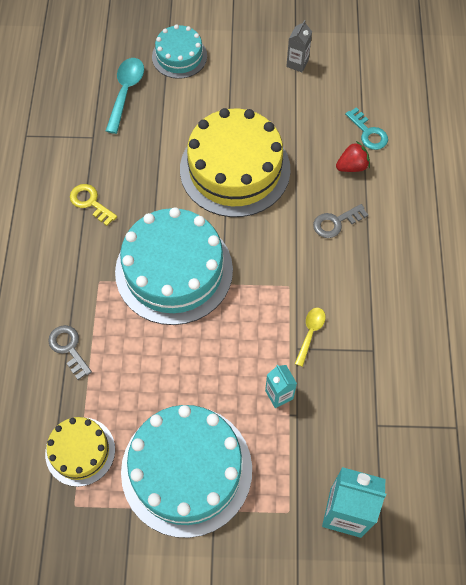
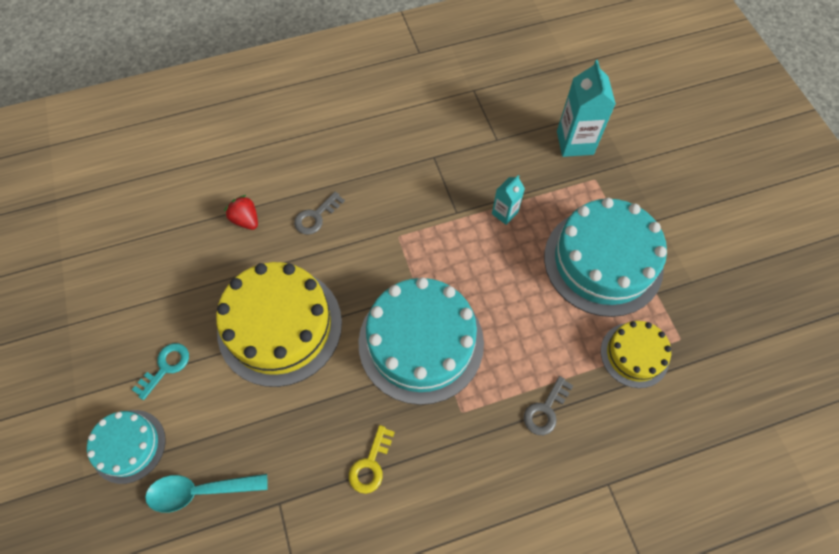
camera: 110 degrees left, 0 degrees up
(297, 63) = (117, 308): grey carton -> none
(310, 333) = (438, 206): yellow spoon -> none
(336, 222) = (316, 216): grey key -> grey key turned 90 degrees clockwise
(368, 133) = (200, 216): turquoise key -> turquoise key (166, 367)

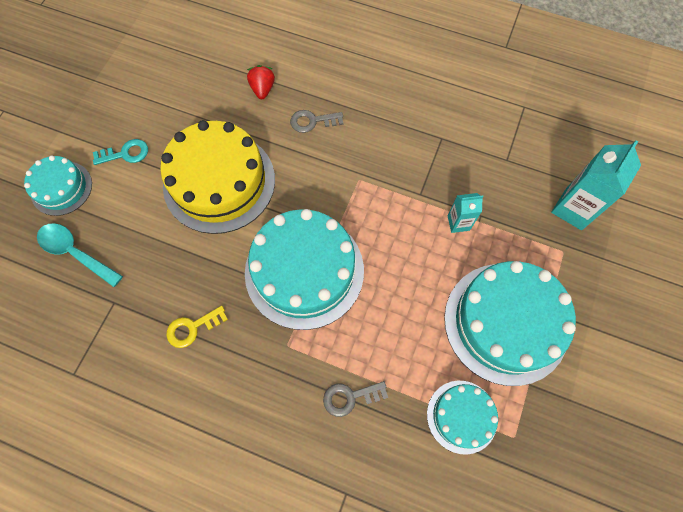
camera: 40 degrees right, 5 degrees up
(634, 355) = (462, 416): yellow cake -> turquoise cake

